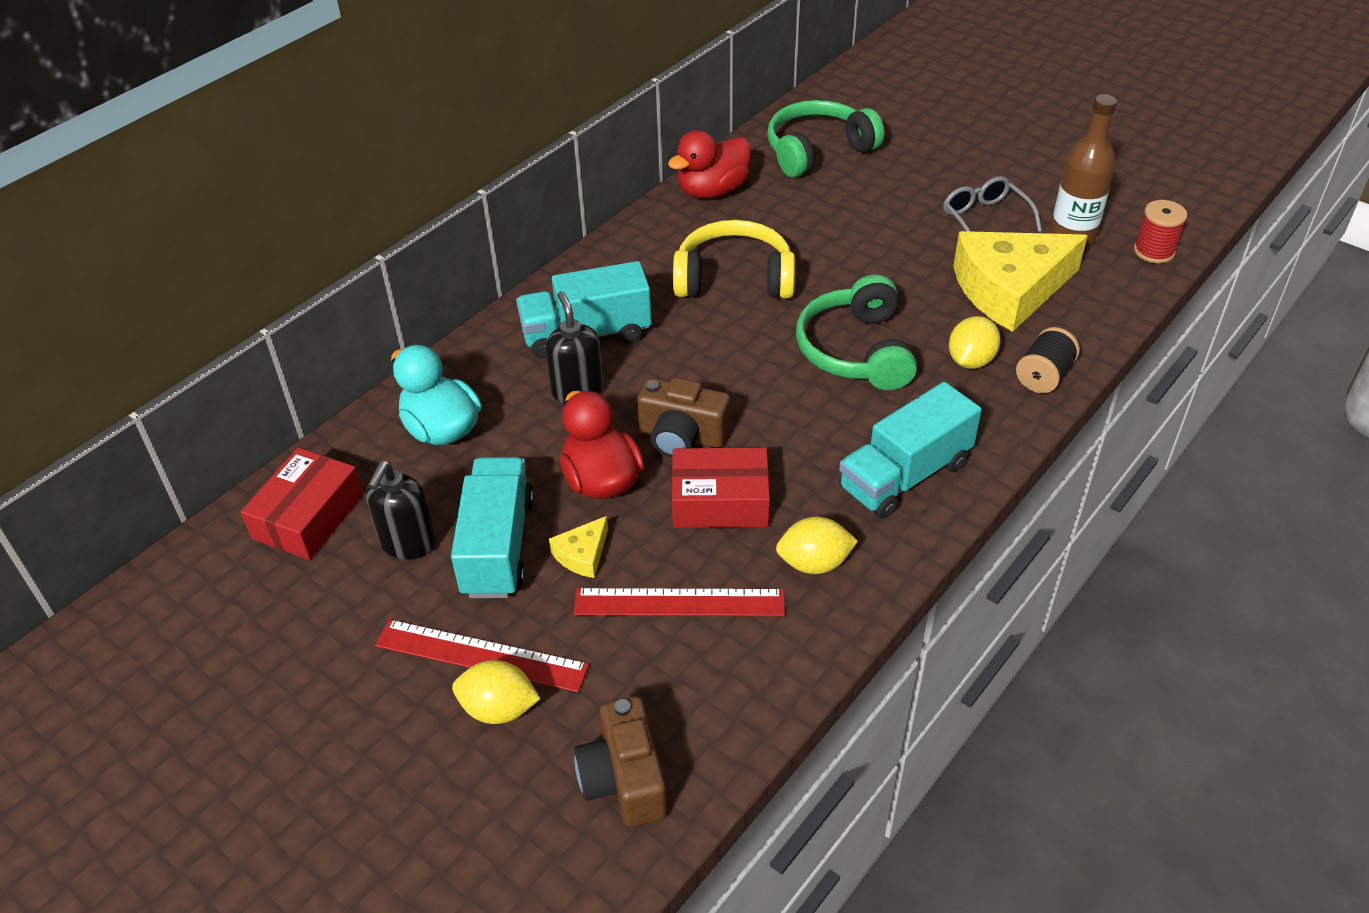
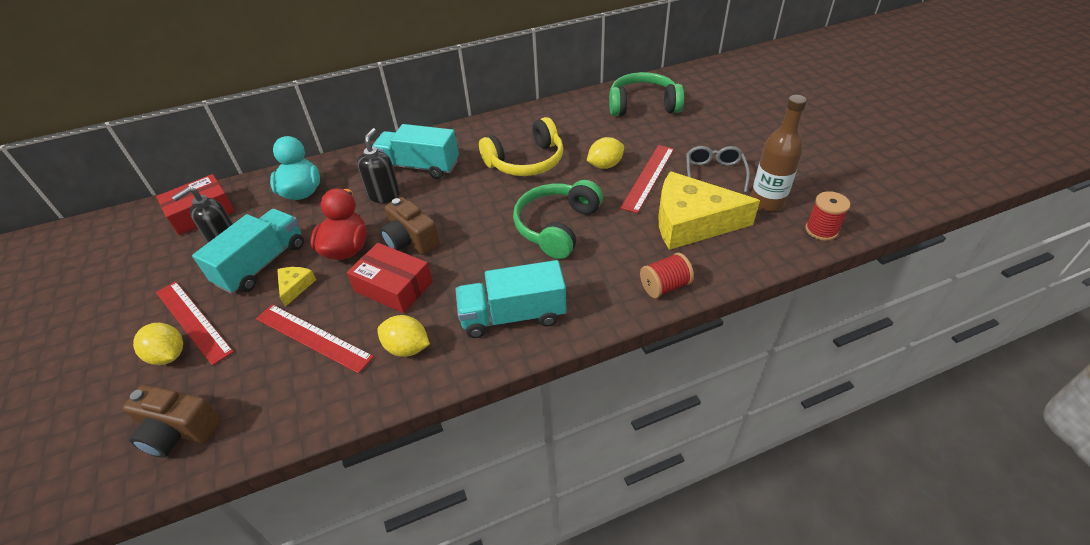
camera: 30 degrees right, 0 degrees up
(582, 554) = (295, 286): yellow cheese -> yellow cheese turned 120 degrees clockwise
(624, 779) = (179, 431): brown camera -> brown camera turned 90 degrees counterclockwise
(712, 191) = (560, 111): red duck -> none
(734, 278) = (526, 161): yellow headphones -> yellow headphones turned 120 degrees clockwise
(911, 249) = (648, 177): none -> red ruler
(970, 361) = (623, 258): yellow lemon -> yellow lemon (605, 165)
(1043, 376) = (664, 286): black spool -> red spool

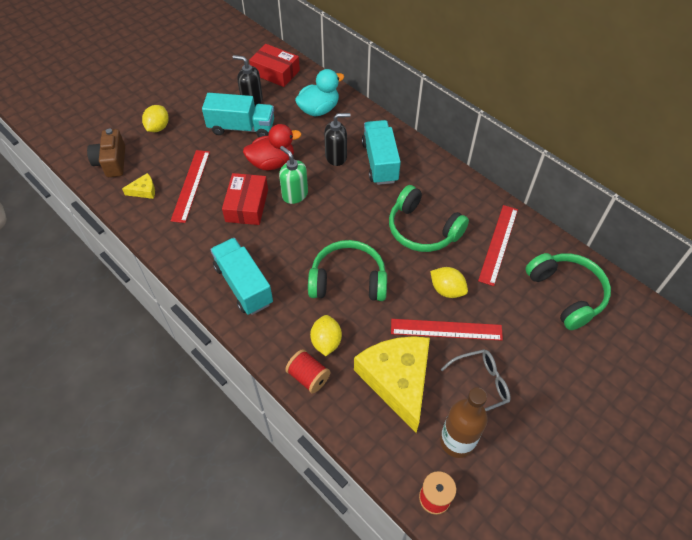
camera: 65 degrees right, 10 degrees up
(193, 321) = (185, 123): red ruler -> red ruler (498, 244)
(295, 286) = (228, 154): yellow cheese -> yellow cheese (144, 190)
(407, 348) = (197, 237): yellow lemon -> yellow lemon (326, 342)
(411, 240) = (295, 195): brown camera -> green soap dispenser
(526, 161) = (422, 230): yellow headphones -> green headphones

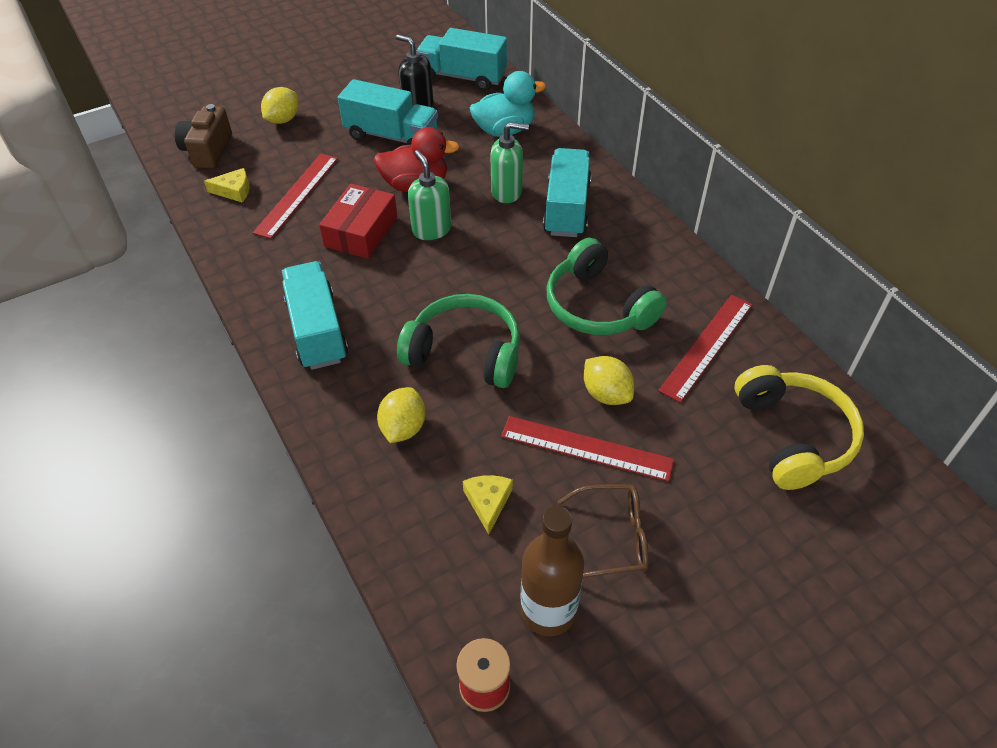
camera: 15 degrees right, 5 degrees down
(275, 72) = (462, 77): red box -> turquoise truck
(308, 377) = (360, 469): red spool -> none
(336, 157) = (507, 192): black soap dispenser -> green soap dispenser
(397, 380) = (488, 502): yellow cheese -> yellow cheese, size x0.41
(480, 384) = (613, 537): grey glasses -> brown glasses
(566, 294) = (793, 436): green headphones -> yellow headphones

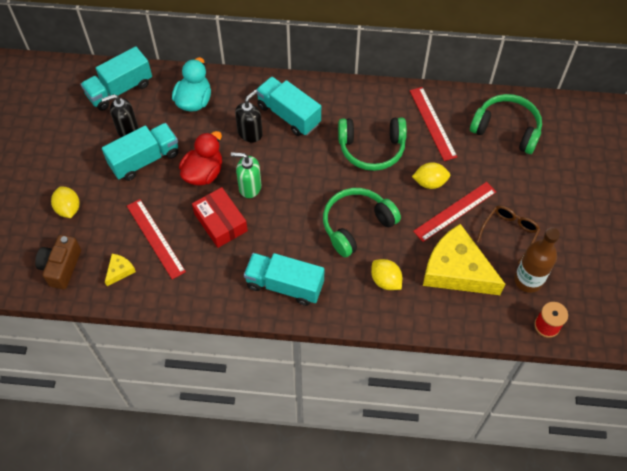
camera: 55 degrees left, 10 degrees up
(208, 151) = (61, 267): brown camera -> brown camera turned 60 degrees clockwise
(488, 502) = (456, 270): yellow cheese -> yellow cheese, size x2.42
(507, 192) = (250, 133): green soap dispenser -> black soap dispenser
(793, 436) = (506, 129): yellow headphones -> green headphones

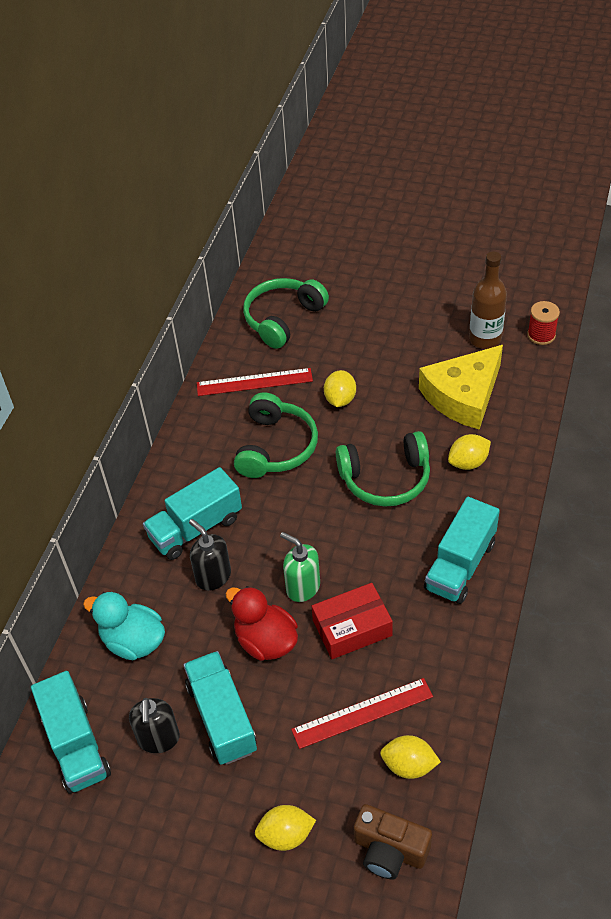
camera: 75 degrees left, 10 degrees down
(120, 271) = (409, 765): yellow cheese -> yellow lemon
(249, 187) = (302, 587): green soap dispenser -> green soap dispenser turned 105 degrees clockwise
(356, 225) = (386, 479): green headphones -> green headphones turned 75 degrees counterclockwise
(455, 211) = (385, 383): red ruler -> none
(509, 232) = (422, 342): brown glasses -> none

